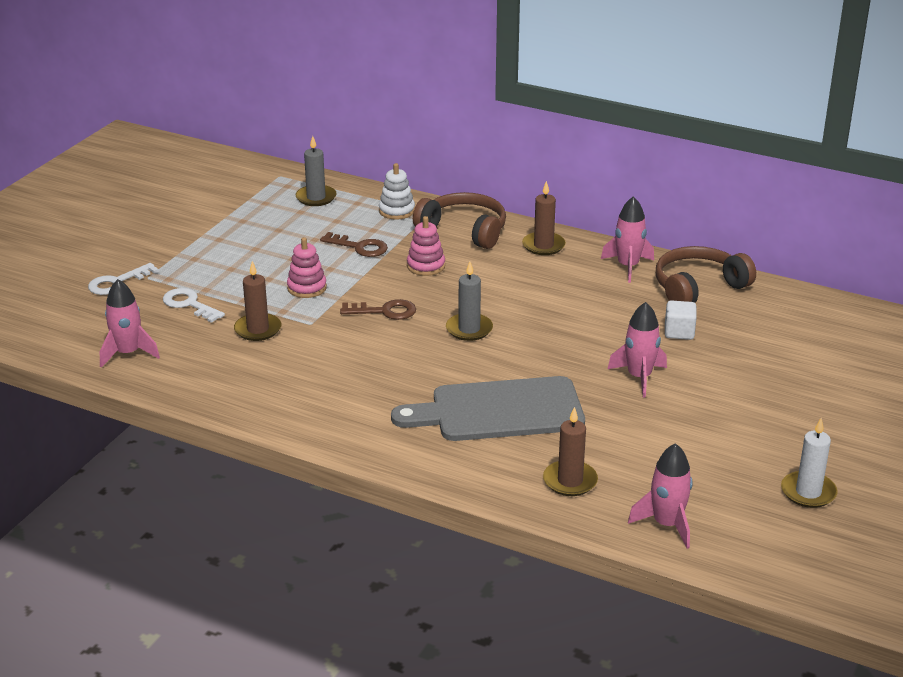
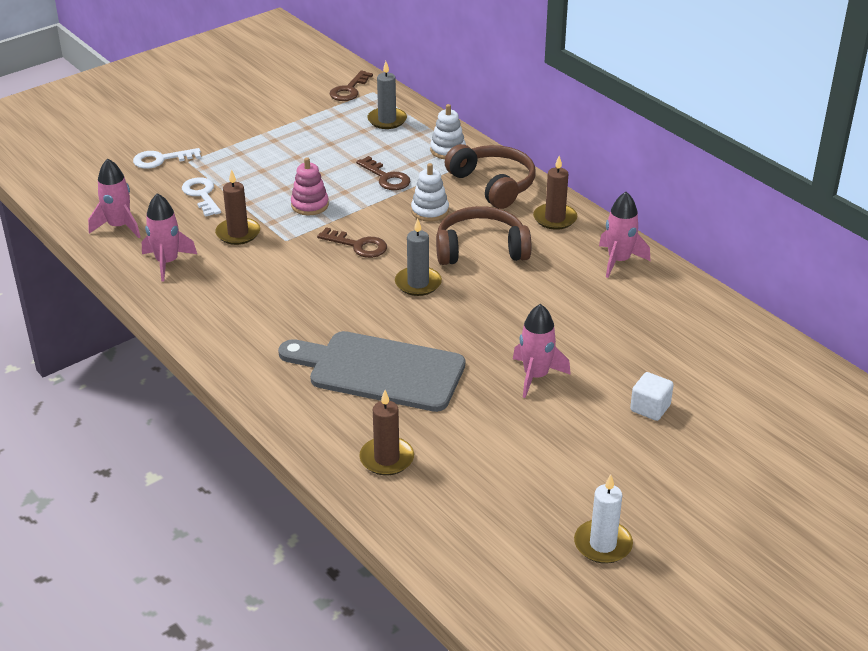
camera: 25 degrees right, 5 degrees up
(255, 179) = (349, 90): none -> brown key
(426, 266) = (430, 211): pink stacking toy -> white stacking toy
(667, 524) = (439, 530): pink rocket -> pink rocket (167, 262)
(679, 332) = (613, 341): white cube -> white cube (650, 408)
(698, 287) = (671, 300): brown headphones -> brown headphones (480, 249)

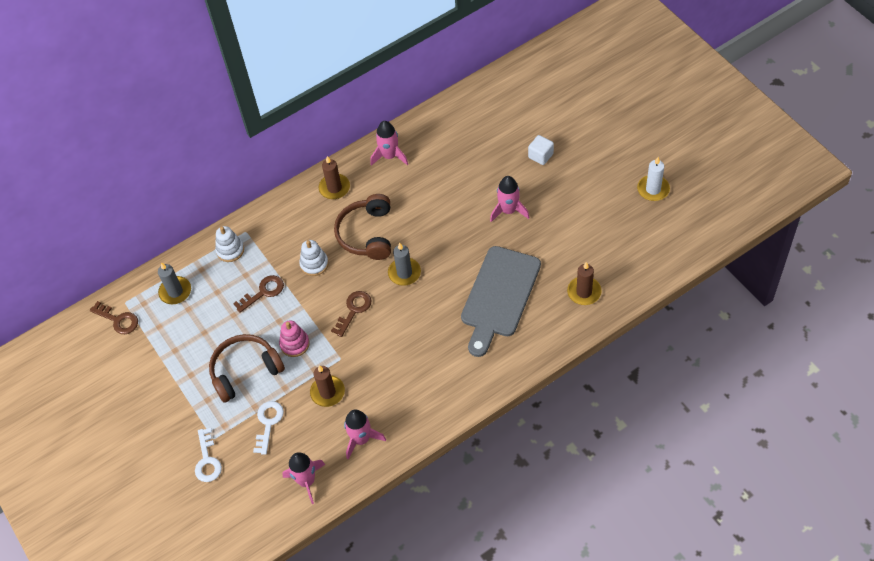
camera: 80 degrees left, 20 degrees up
(201, 195) = (268, 423): white key -> white key turned 120 degrees clockwise
(493, 184) = (284, 222): brown headphones -> brown headphones (245, 370)

